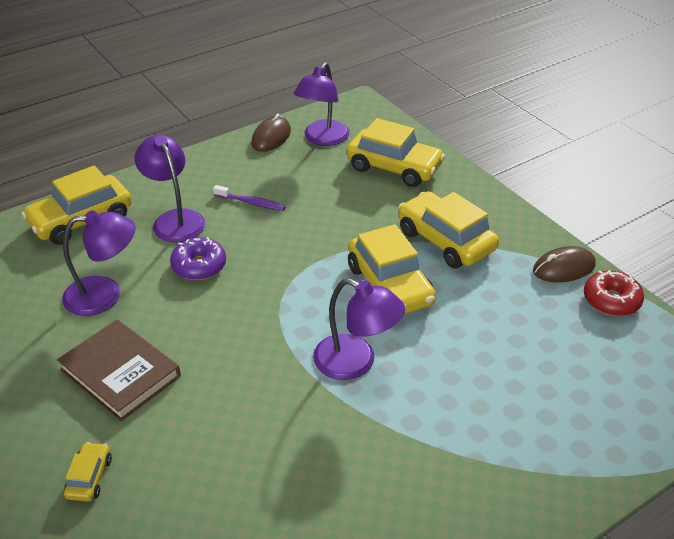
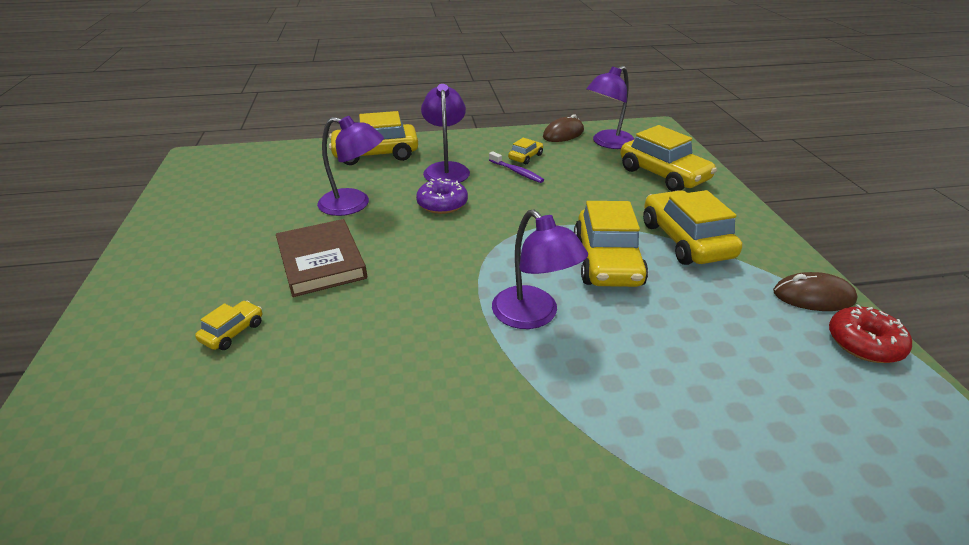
camera: 25 degrees right, 5 degrees down
(249, 180) = (525, 157): none -> yellow car

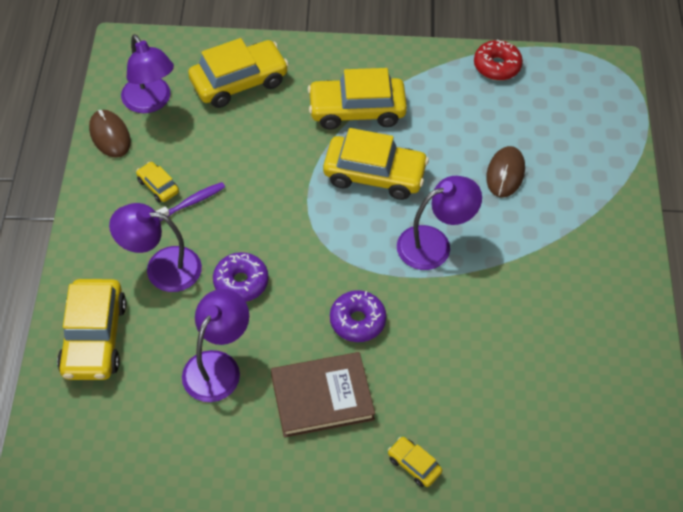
camera: 80 degrees left, 20 degrees up
(413, 272) = (357, 321): none -> purple donut
(813, 296) = (445, 66): brown mouse -> brown mouse (505, 173)

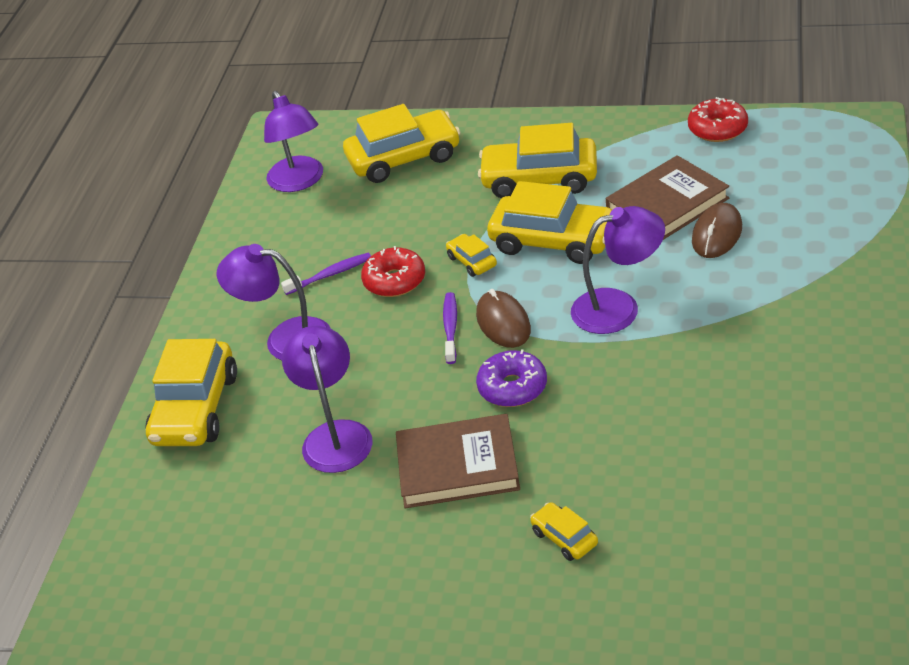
camera: 15 degrees right, 15 degrees down
(110, 135) = (248, 214): brown mouse -> brown mouse (503, 323)
(158, 186) = (294, 260): yellow car -> yellow car (472, 261)
(217, 366) = (335, 435): purple lamp -> purple lamp turned 45 degrees counterclockwise
(241, 282) = (376, 351): purple donut -> none
(247, 211) = (394, 281): none -> red donut
(300, 260) = (450, 327): none -> purple toothbrush
(463, 142) = (667, 204): none -> brown book

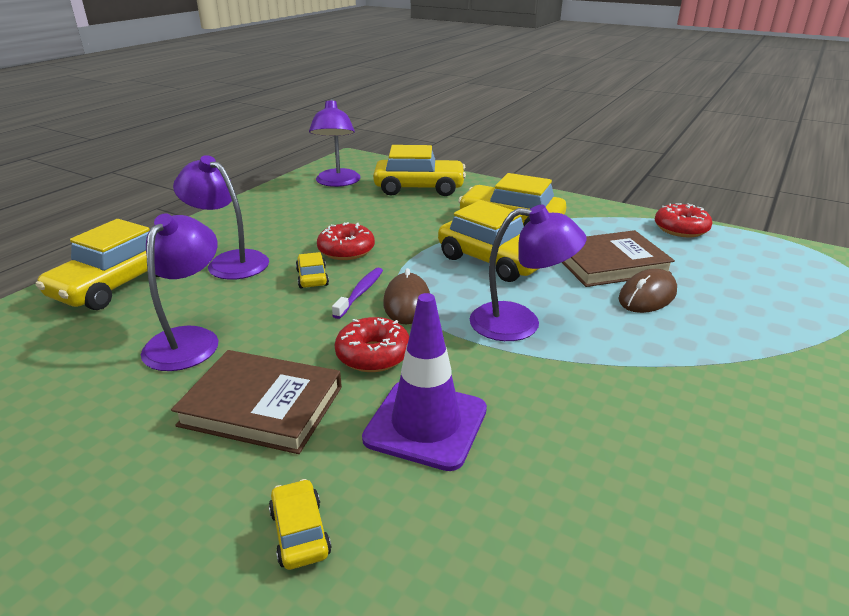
camera: 15 degrees right, 10 degrees down
(331, 274) = (304, 234): purple toothbrush -> none
(472, 261) = (416, 255): yellow car -> yellow car (312, 278)
(512, 387) = (373, 355): purple donut -> red donut
(598, 430) = (426, 424): none -> purple traffic cone

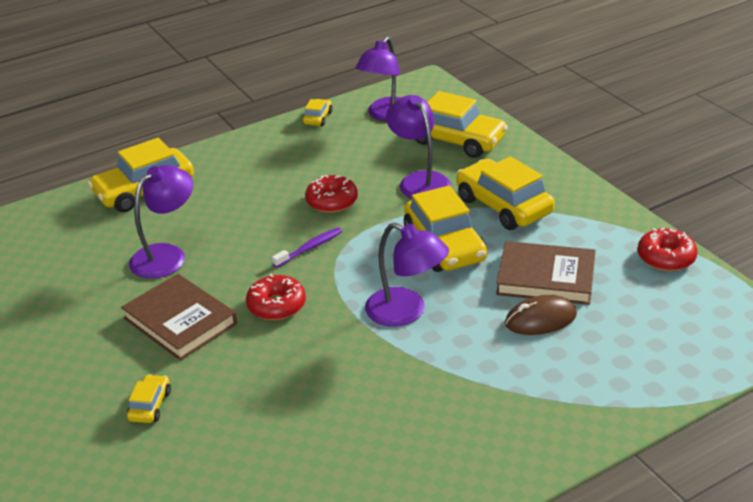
camera: 30 degrees right, 5 degrees up
(230, 262) = (235, 189): purple lamp -> purple lamp (419, 181)
(312, 278) = (285, 223): yellow car -> yellow car (318, 118)
(407, 303) = (337, 268): brown mouse -> none
(426, 424) = (269, 367): purple traffic cone -> none

